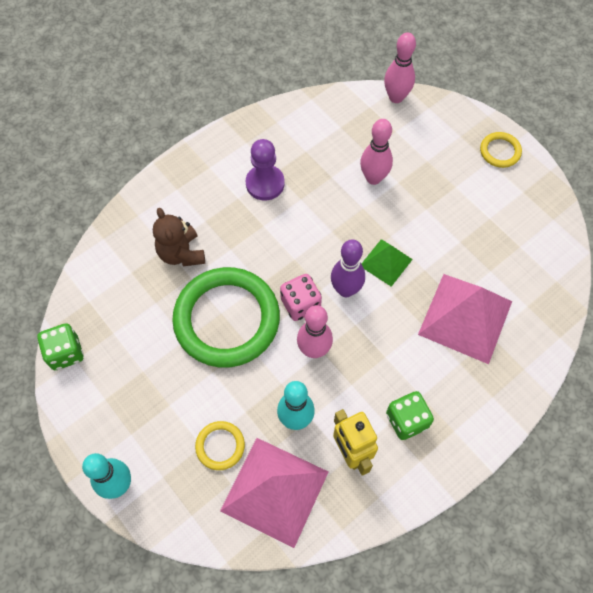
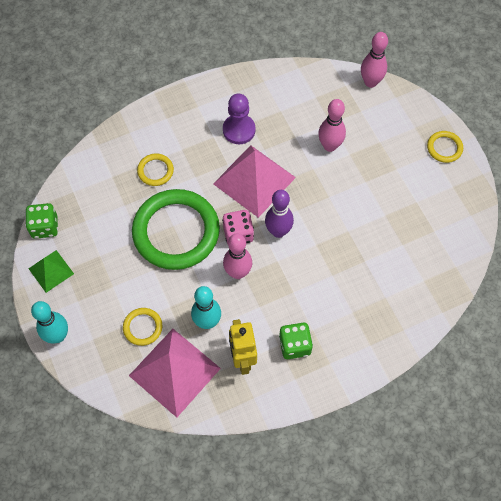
camera: 15 degrees right, 0 degrees up
(181, 253) = (155, 171): brown teddy bear -> yellow ring
(386, 262) = (318, 217): green pyramid -> green pyramid (51, 271)
(465, 318) = (368, 277): pink pyramid -> pink pyramid (254, 180)

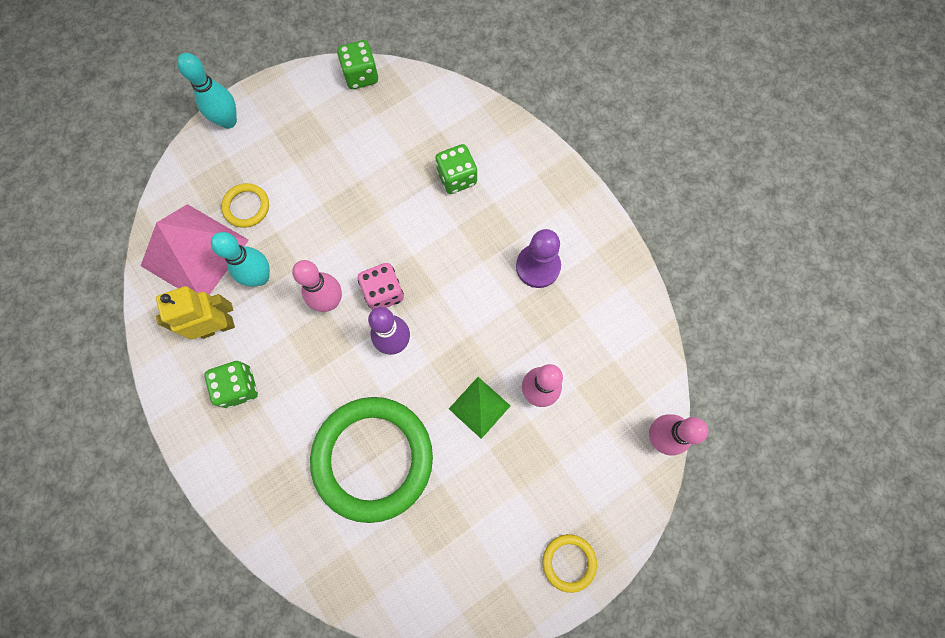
camera: 80 degrees right, 10 degrees up
(51, 271) = (306, 95): green pyramid -> green pyramid (479, 407)
(155, 171) = (457, 178): yellow ring -> green dice
(176, 232) = (376, 218): green ring -> green ring (373, 458)
(254, 180) = (464, 299): pink pyramid -> none

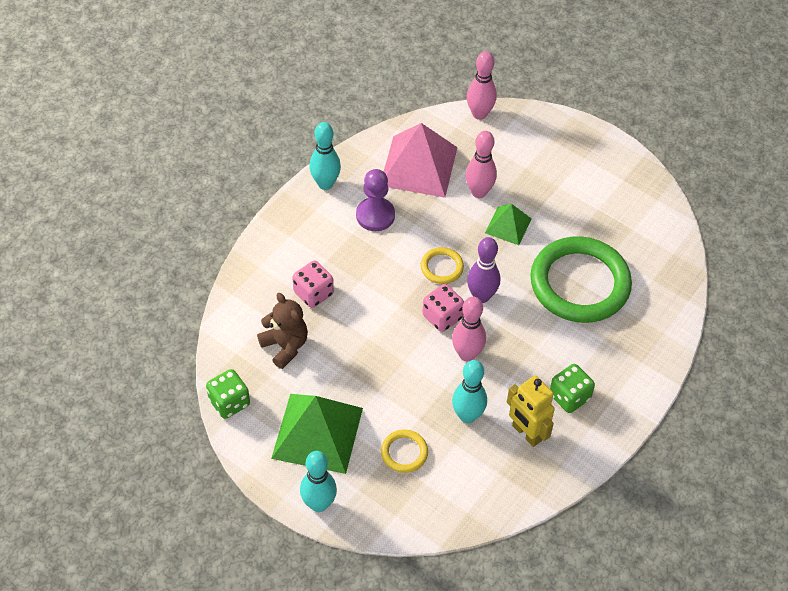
camera: 110 degrees left, 20 degrees down
(195, 253) = (466, 479): pink pyramid -> pink pyramid (419, 166)
(299, 139) = (317, 433): none -> green pyramid
(404, 136) = (285, 346): none -> brown teddy bear
(457, 178) = (313, 293): green dice -> pink dice
(569, 562) = (592, 147): yellow ring -> yellow ring (442, 267)
(597, 228) = (325, 184): none -> turquoise bowling pin

